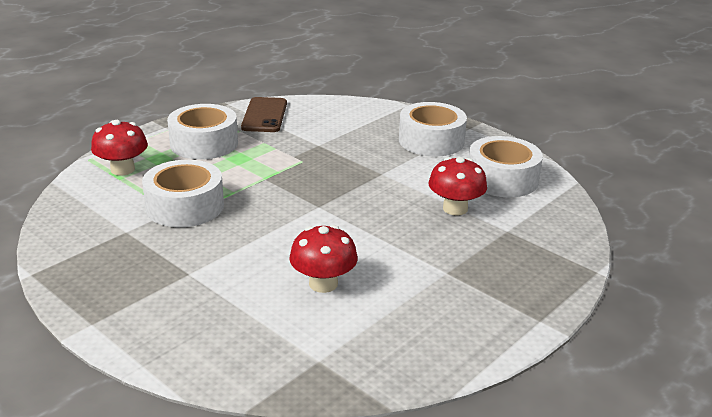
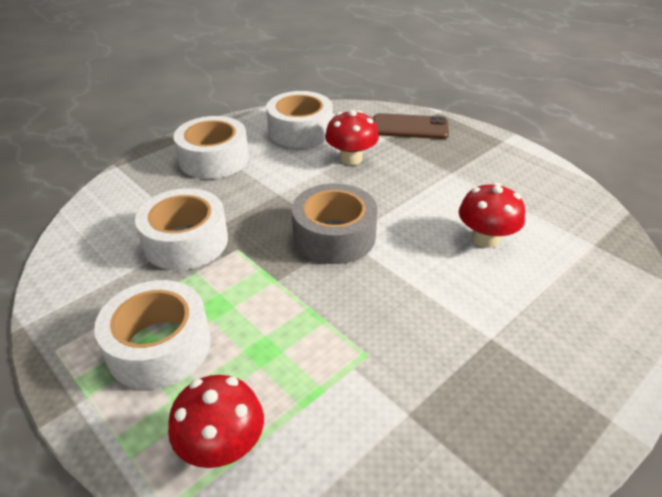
camera: 85 degrees left, 10 degrees up
(185, 206) = (343, 354): white tape -> white tape (186, 241)
(264, 115) = (89, 283): brown phone -> brown phone (410, 127)
(322, 201) = (334, 236): none -> grey tape

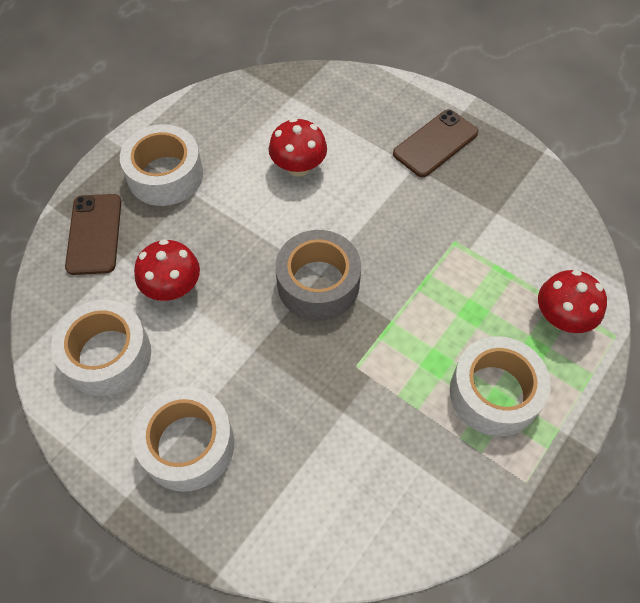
camera: 100 degrees left, 20 degrees up
(186, 241) = (355, 420): white tape -> white tape (165, 175)
(535, 368) = (435, 143): none -> brown phone

